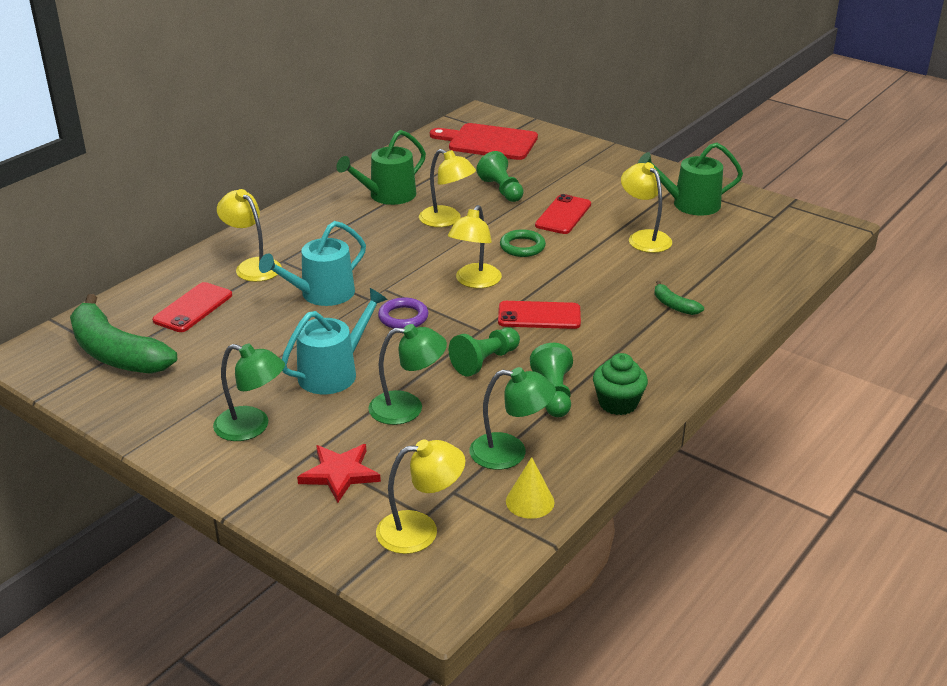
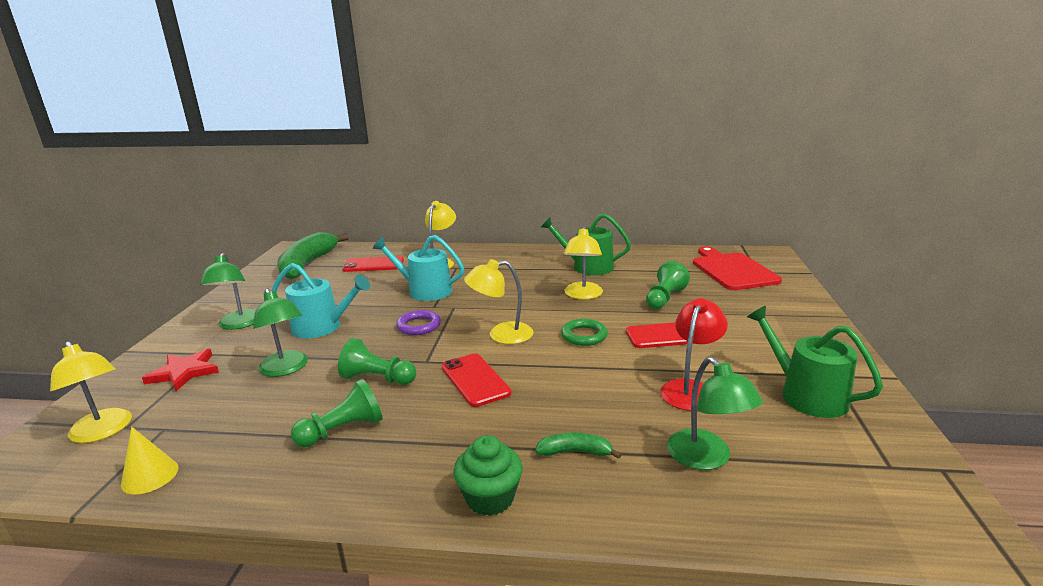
camera: 60 degrees right, 10 degrees down
(510, 453) = (232, 438): green lamp -> green lamp (707, 458)
(618, 403) = (346, 476): green cupcake -> green cupcake (490, 498)
(644, 237) = (690, 389): yellow lamp -> red lamp
(674, 305) = (575, 452): green banana -> green banana turned 75 degrees clockwise

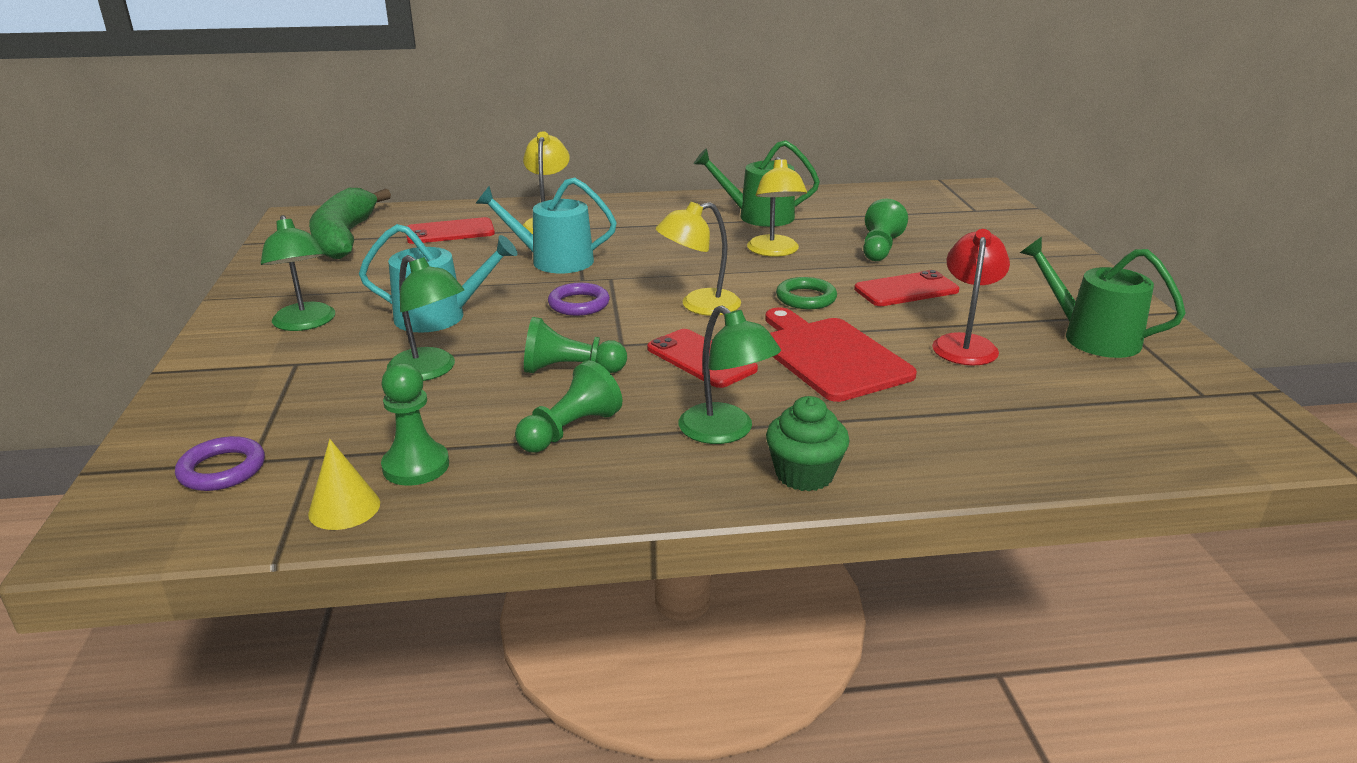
camera: 15 degrees left, 5 degrees up
(103, 431) = (222, 469): yellow lamp -> purple ring
(184, 372) = (277, 389): red star -> none
(220, 447) = (416, 466): none -> green pawn
(575, 452) = (872, 419): green banana -> none
(707, 458) = (1019, 409): green lamp -> green lamp (725, 432)
(732, 270) = (944, 210): red cutting board -> red cutting board (830, 356)

